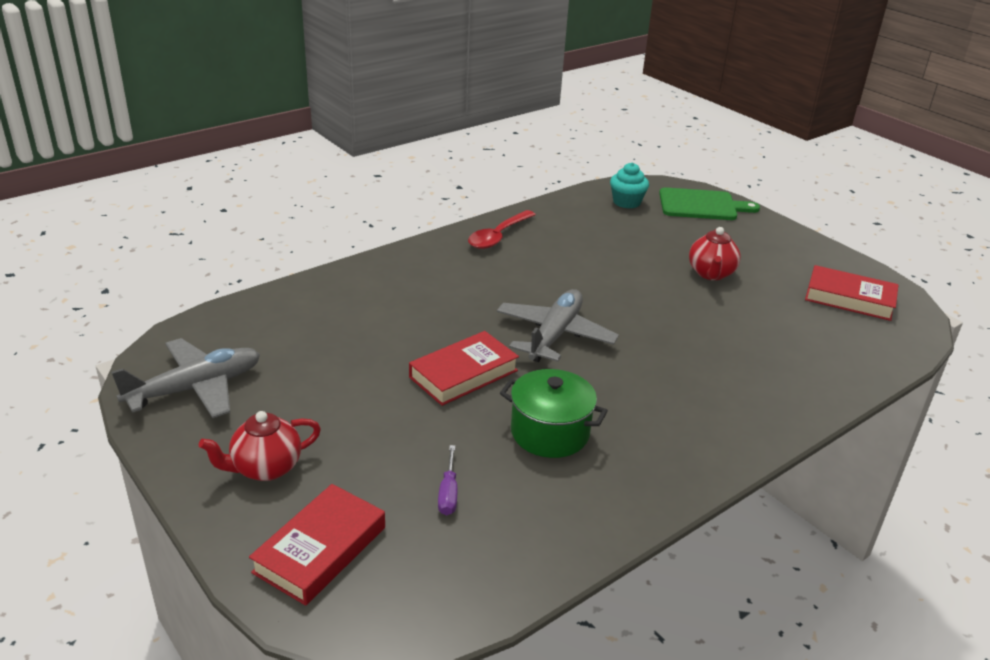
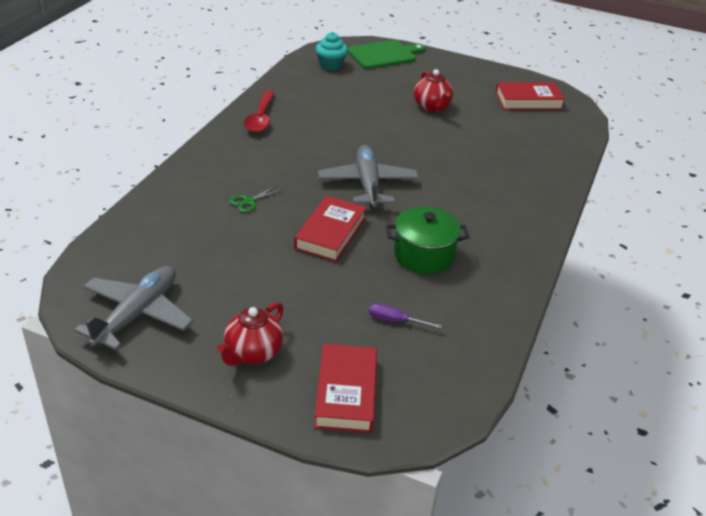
camera: 30 degrees left, 5 degrees up
(407, 315) = (249, 202): none -> green scissors
(448, 493) = (395, 321): purple screwdriver -> purple screwdriver turned 135 degrees clockwise

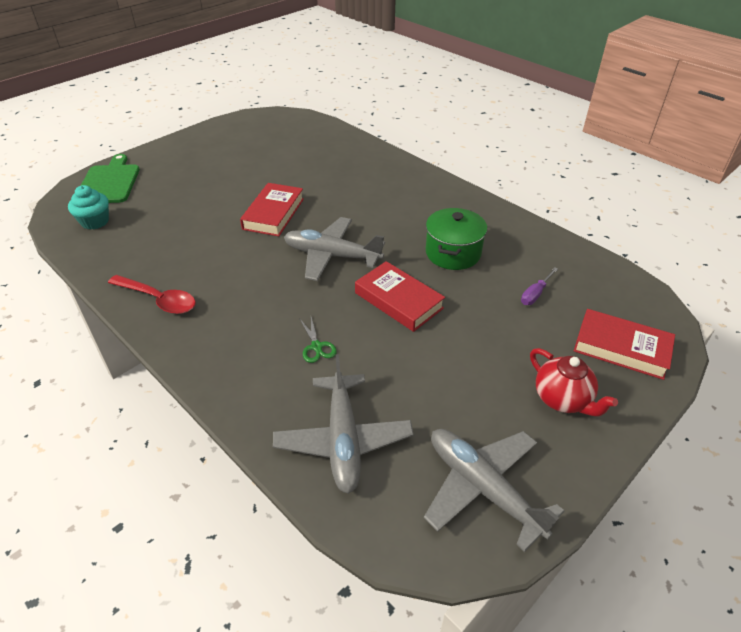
camera: 65 degrees left, 5 degrees up
(159, 235) = (343, 440): none -> grey plane
(432, 107) = (230, 183): red teapot -> none
(528, 101) = (261, 133): red book -> red book (274, 214)

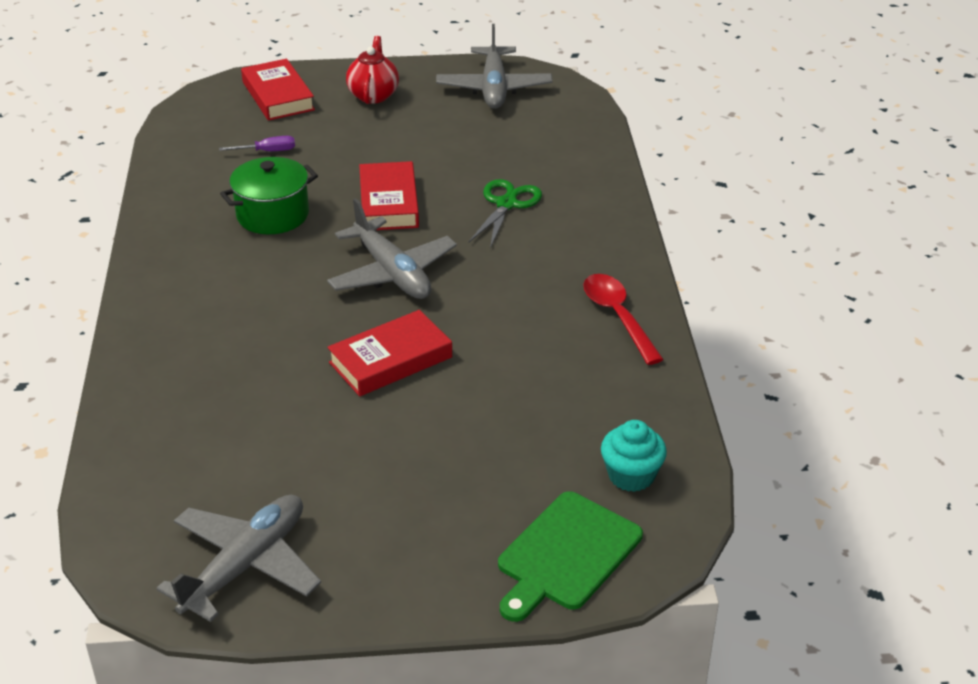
camera: 140 degrees left, 5 degrees down
(317, 347) = (506, 204): green scissors -> green scissors, size x1.63
(343, 440) = (554, 144): grey plane -> grey plane (246, 565)

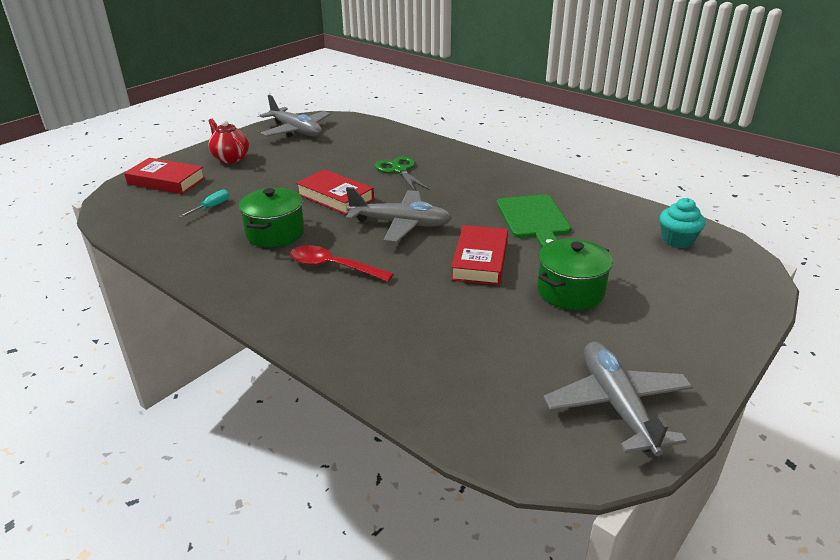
camera: 45 degrees left, 5 degrees down
(267, 151) = (211, 207): purple screwdriver -> turquoise screwdriver
(408, 448) = (570, 291): none -> green pot
(566, 555) = (725, 287): green cutting board -> green cutting board (533, 219)
(617, 316) = (541, 187): red spoon -> red spoon (333, 267)

